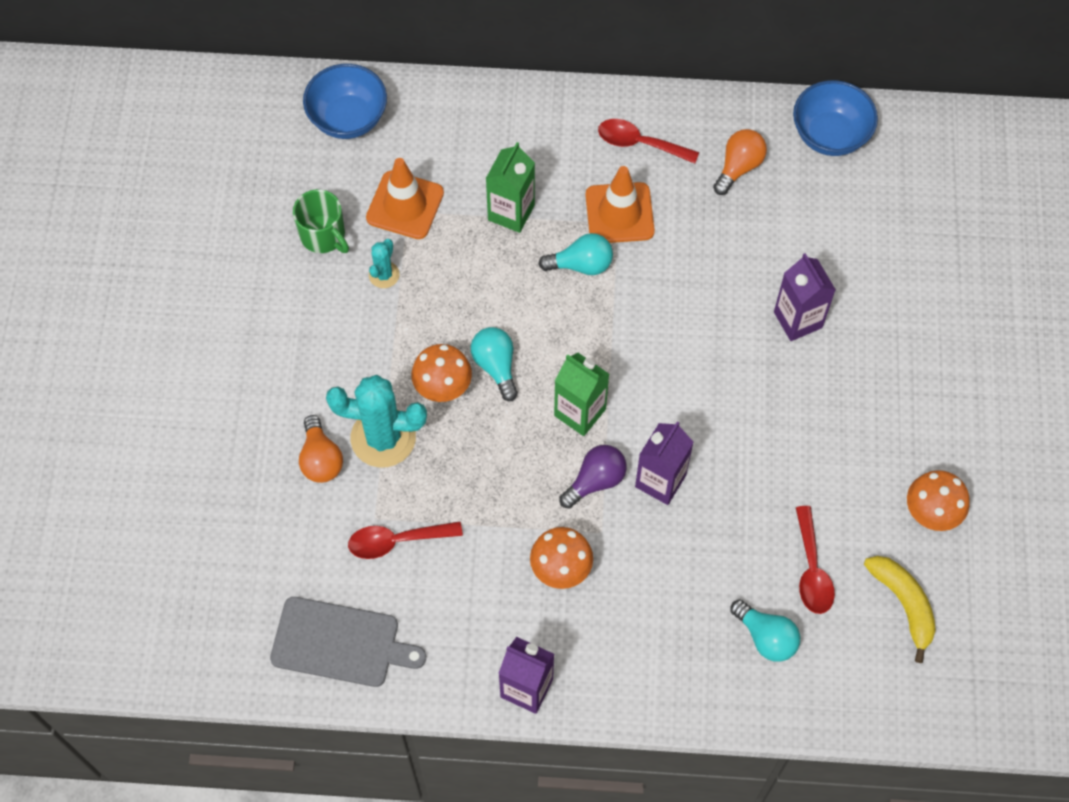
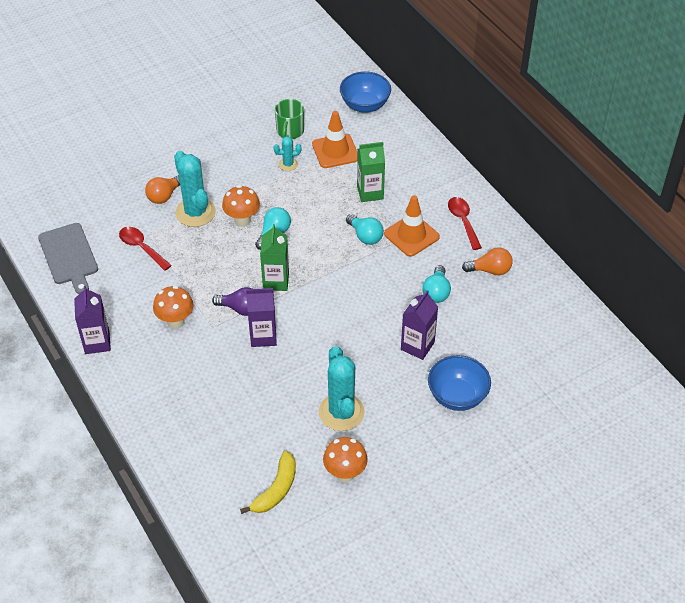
camera: 55 degrees right, 15 degrees down
(766, 637) = (204, 433): turquoise light bulb -> turquoise light bulb (436, 292)
(812, 570) = (263, 433): red spoon -> none
(830, 135) = (552, 300): blue bowl -> blue bowl (457, 396)
(839, 464) = (341, 412): none -> turquoise cactus

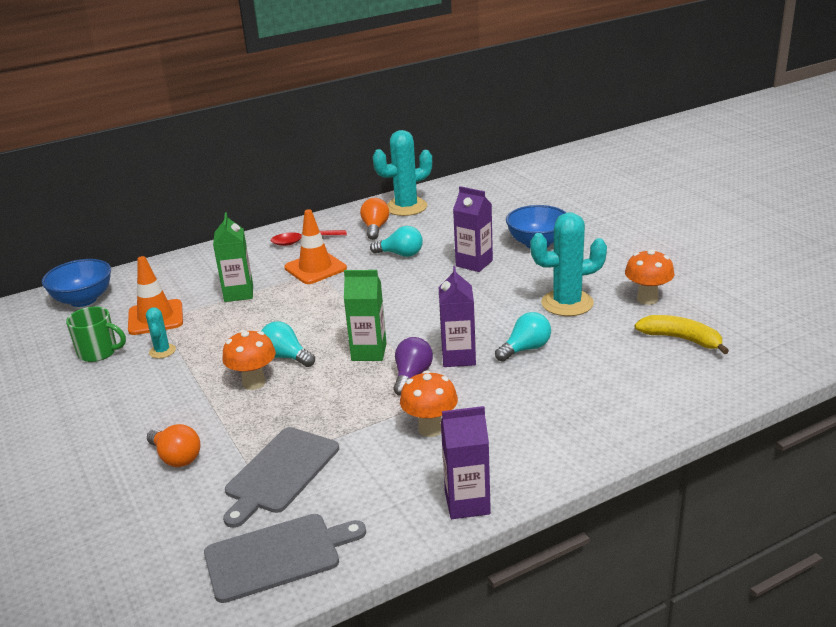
camera: 85 degrees left, 20 degrees down
(141, 248) = (280, 473): red spoon -> grey cutting board
(195, 212) = (223, 425): turquoise cactus -> turquoise cactus (406, 207)
(365, 236) = (308, 295): turquoise light bulb -> turquoise light bulb (525, 349)

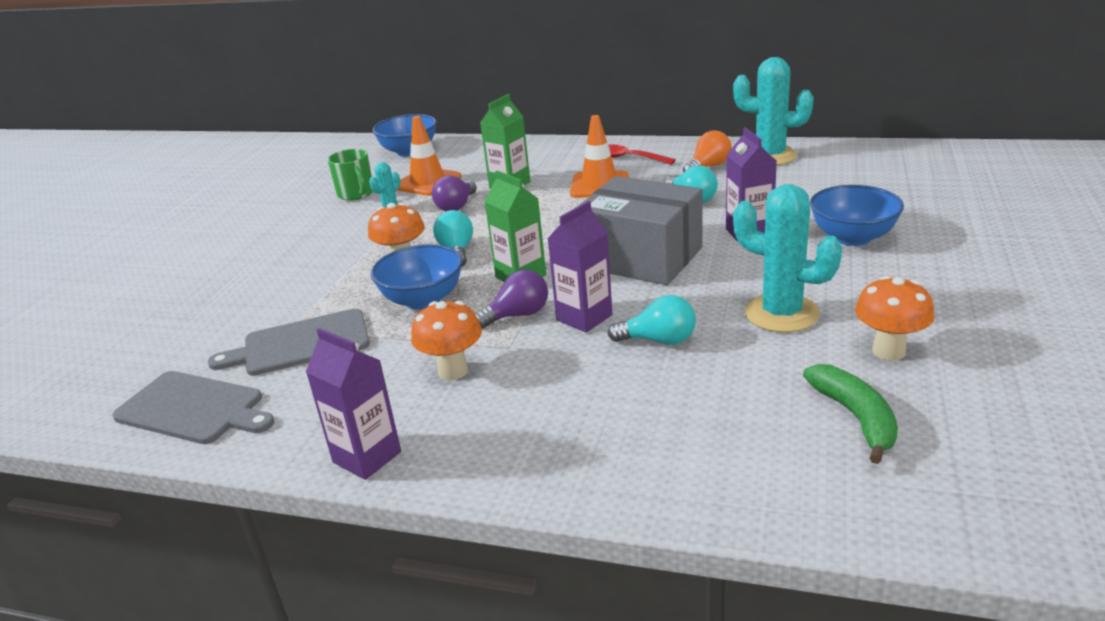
camera: 45 degrees right, 0 degrees up
(176, 457) = (269, 295): orange light bulb -> none
(221, 326) = (456, 206): none -> purple light bulb
(323, 399) = (423, 300): none -> blue bowl
(431, 305) = (641, 257): none -> grey box
(681, 339) = (855, 417): yellow banana -> green banana

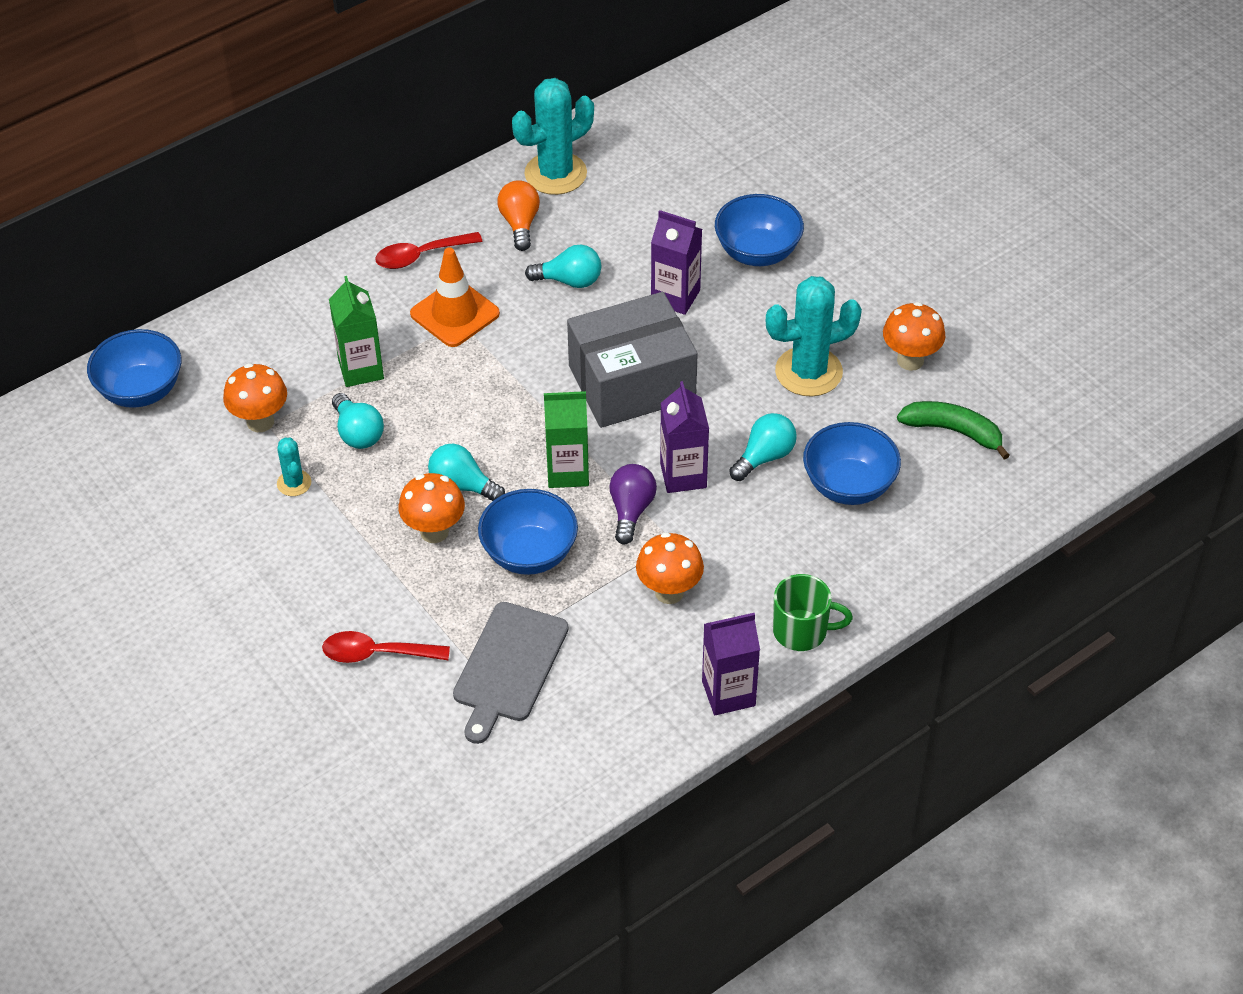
camera: 55 degrees left, 20 degrees up
(193, 408) = (538, 775): grey cutting board -> none
(268, 294) = (376, 653): none -> red spoon
(356, 194) = (207, 489): green mug -> green mug (801, 631)
(427, 182) = (260, 421): orange traffic cone -> orange mushroom
(456, 206) = (358, 433): purple light bulb -> turquoise light bulb
(694, 395) = (849, 485): none -> blue bowl

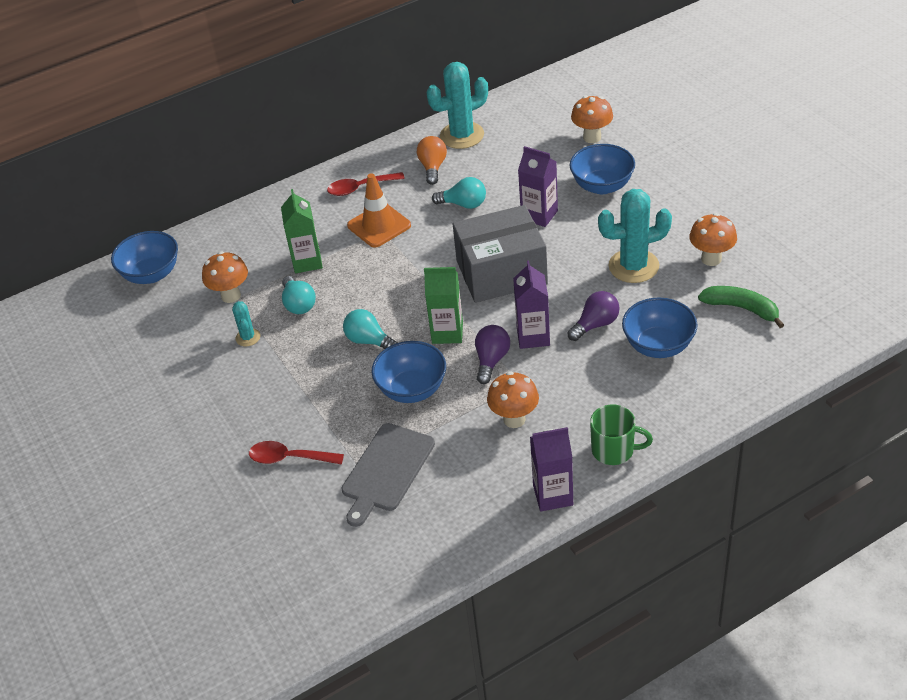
camera: 10 degrees right, 5 degrees down
(434, 531) = (344, 372): orange mushroom -> orange mushroom (592, 137)
(764, 457) = (595, 324): turquoise light bulb -> purple light bulb

